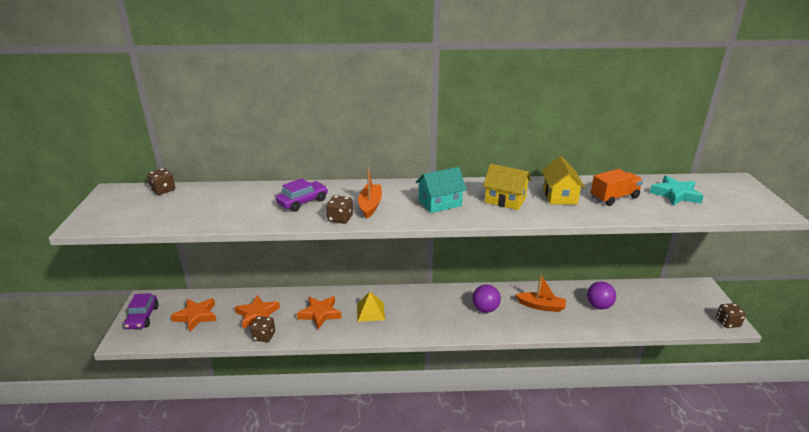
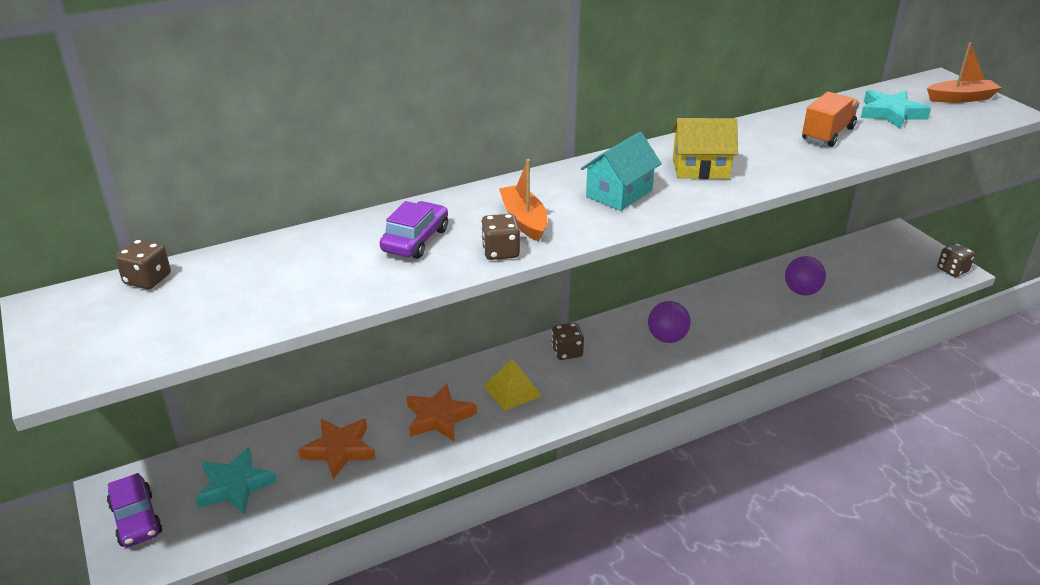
camera: 25 degrees left, 5 degrees up
(196, 316) = (235, 486): orange star -> turquoise star
(264, 336) = (377, 479): brown dice -> brown dice (567, 352)
(541, 306) = (734, 313): orange boat -> orange boat (961, 98)
(559, 196) = (762, 146): yellow house -> none

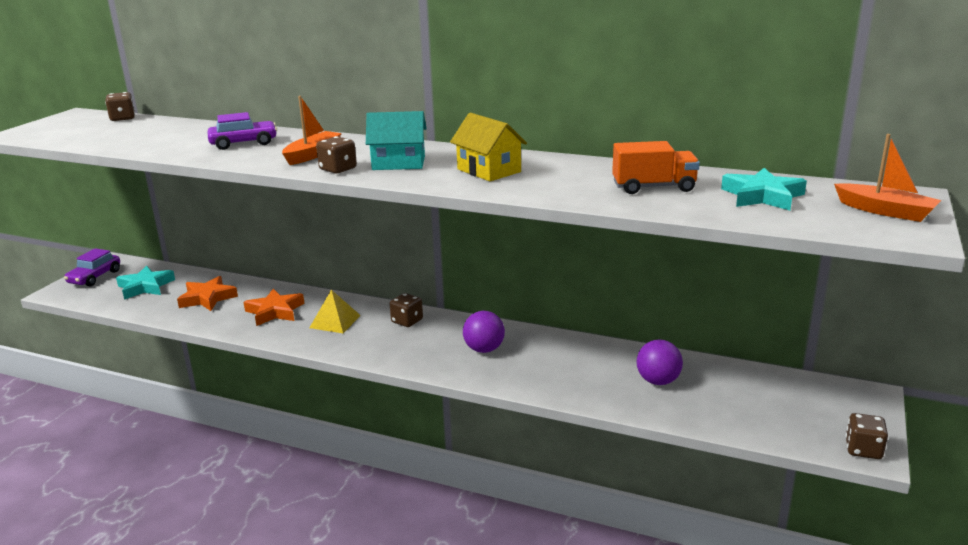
camera: 50 degrees right, 10 degrees down
(500, 252) = (260, 161): brown dice -> brown dice (338, 169)

